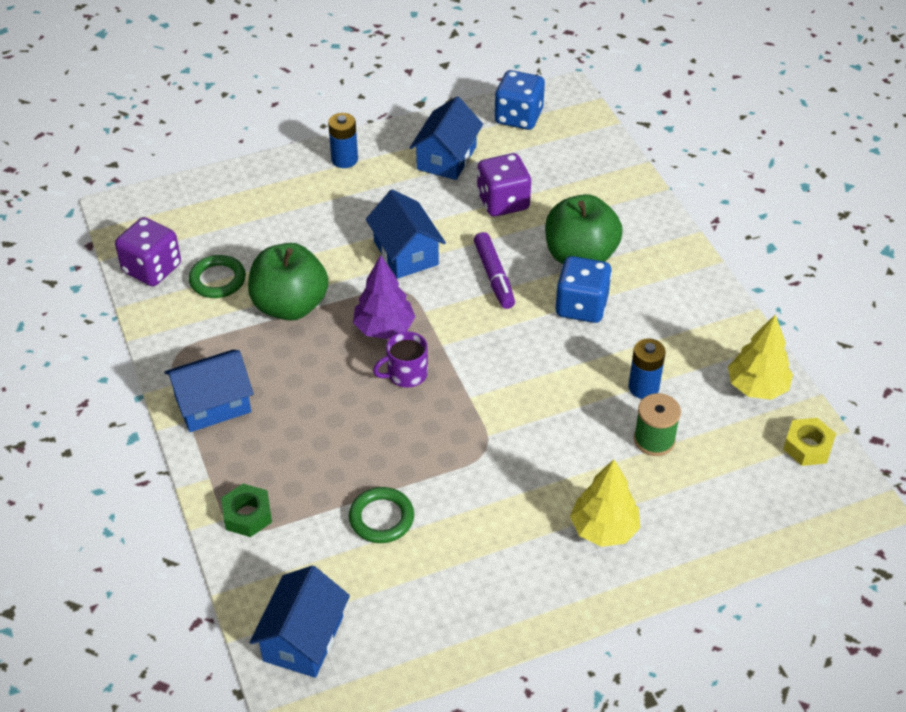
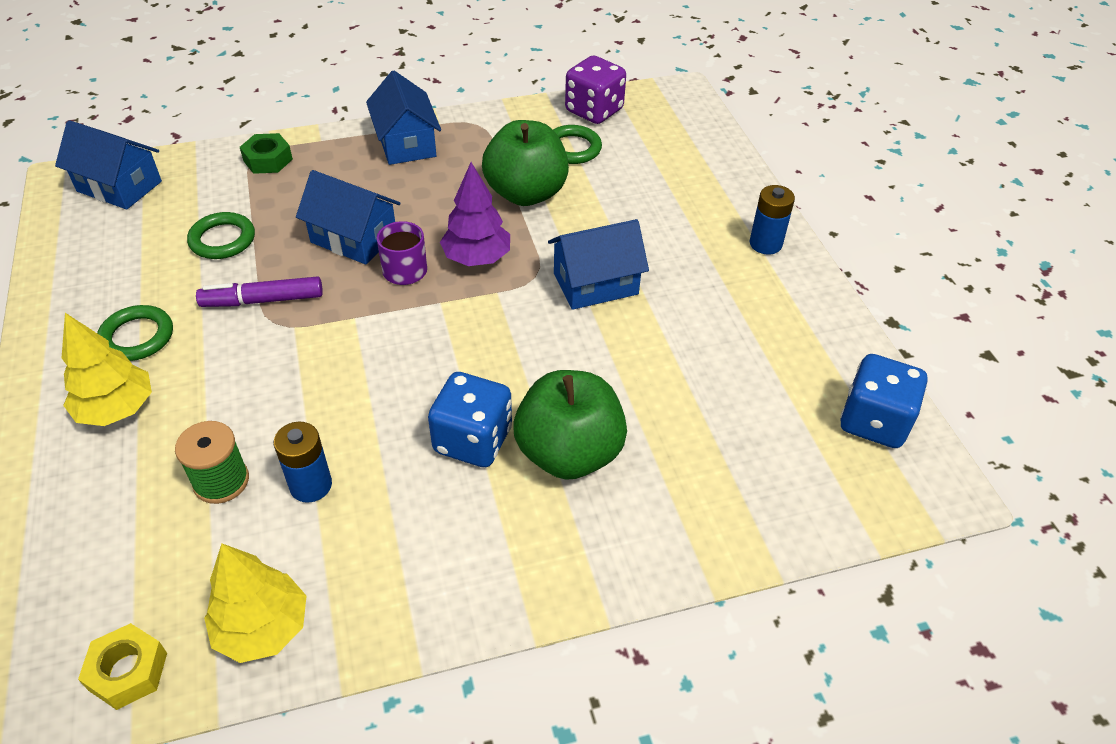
camera: 95 degrees right, 0 degrees up
(446, 158) = (774, 335): blue house -> blue house (354, 238)
(494, 276) = (544, 358): purple marker -> purple marker (262, 300)
(503, 202) = (685, 383): purple dice -> none
(521, 543) = (137, 337): none -> green ring

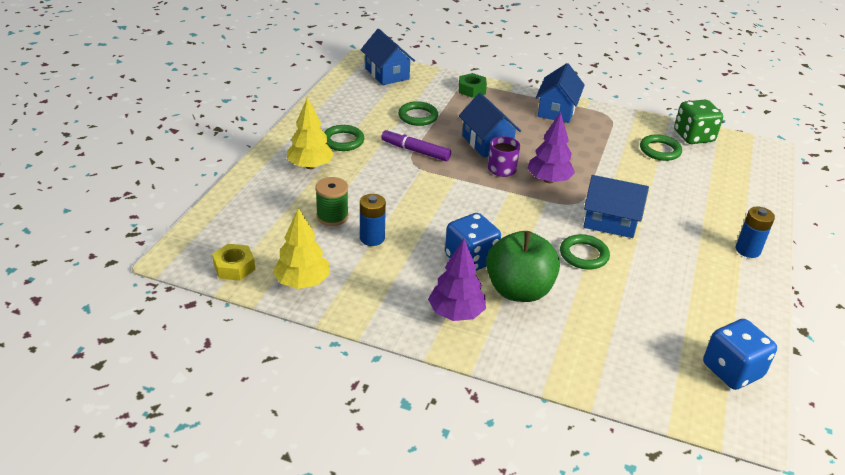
camera: 35 degrees right, 10 degrees down
(520, 540) = (456, 313): none -> purple tree
(526, 193) = (608, 161): green apple -> none
(594, 111) = (693, 136): purple dice -> green dice
(603, 351) = (584, 255): none -> green ring

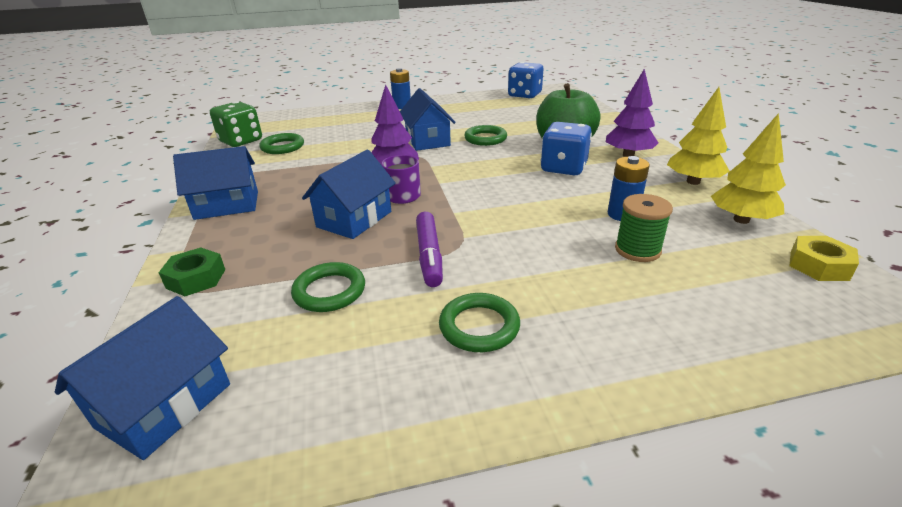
camera: 120 degrees left, 5 degrees down
(310, 166) = (582, 321): yellow tree -> yellow tree (693, 182)

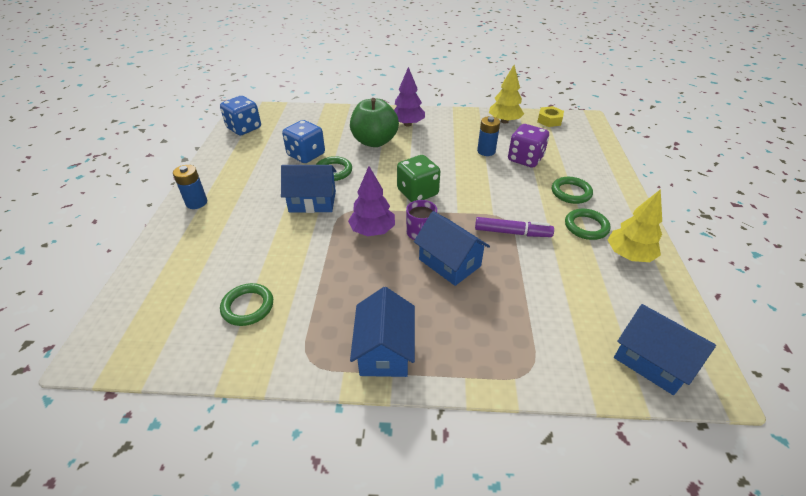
camera: 75 degrees left, 10 degrees up
(196, 279) = (516, 361): green nut -> none
(241, 141) = (192, 349): green dice -> green dice (417, 192)
(329, 291) = (545, 283): green ring -> green ring (571, 192)
(563, 168) = (413, 152): blue dice -> blue dice (306, 155)
(637, 250) = (525, 159): green spool -> purple dice
(693, 182) = (456, 118): yellow tree -> yellow tree (629, 255)

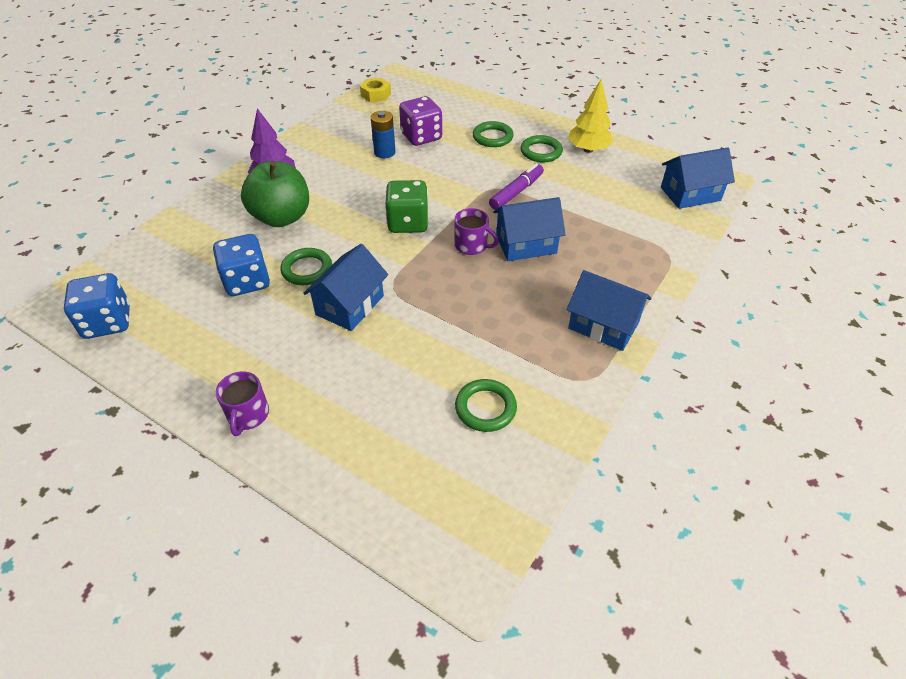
camera: 60 degrees left, 5 degrees up
(196, 203) = (248, 415): blue battery -> purple mug
(372, 231) = (441, 276): purple tree -> none
(504, 121) = (346, 119): yellow tree -> none

